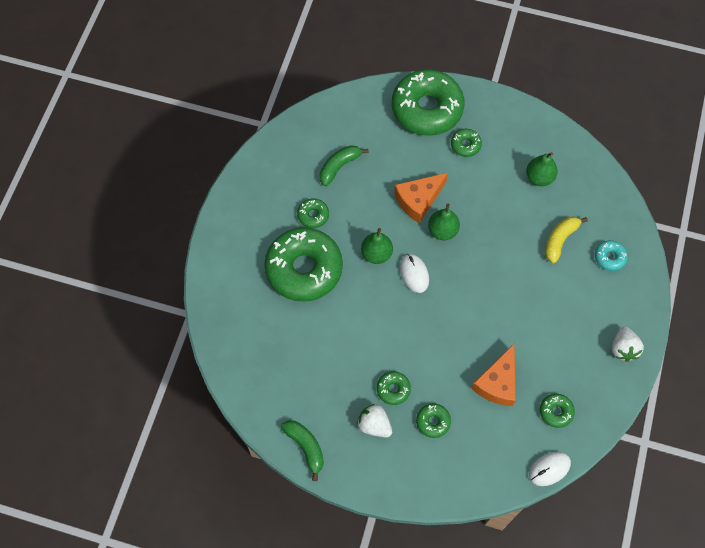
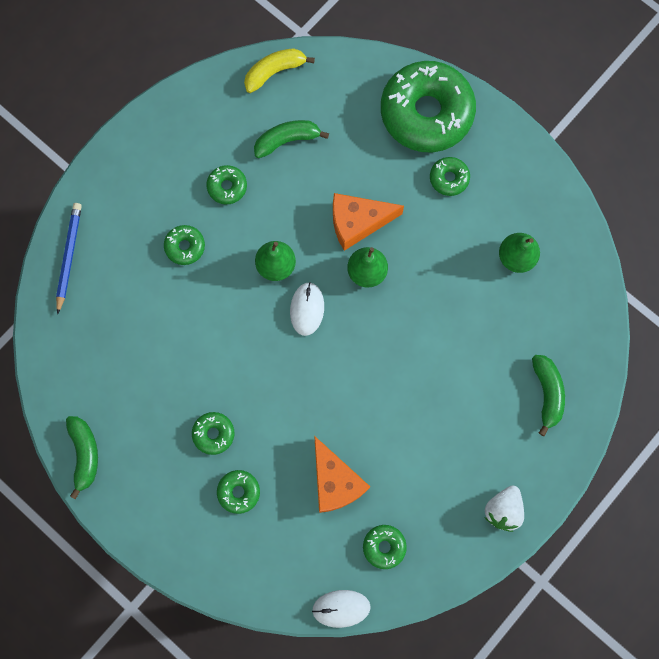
camera: 25 degrees right, 10 degrees up
(222, 312) = (69, 256): none -> blue pencil
(304, 269) = (185, 247): green donut -> green donut, size x0.42
(374, 425) = (172, 464): white strawberry -> none
(497, 382) = (335, 481): orange cheese -> orange cheese turned 75 degrees counterclockwise
(560, 240) = (499, 345): yellow banana -> yellow banana (274, 72)
(609, 257) = (547, 393): turquoise donut -> green banana

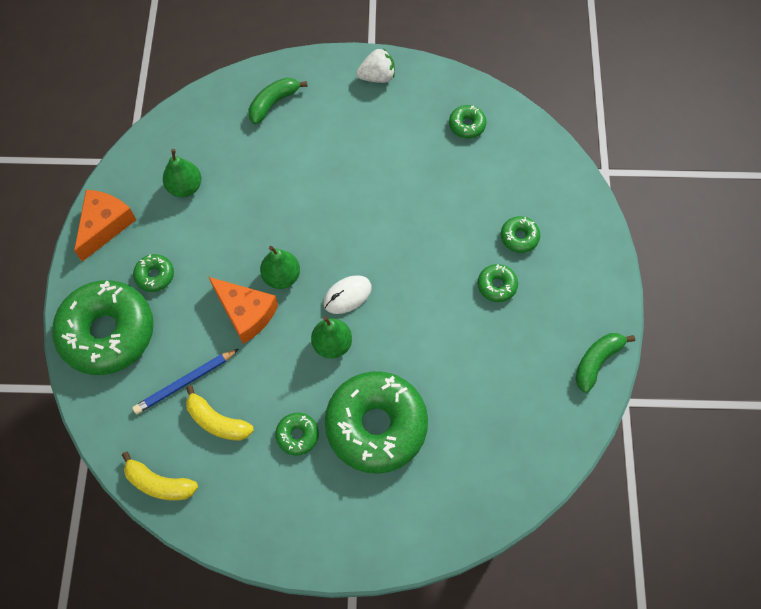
camera: 130 degrees left, 10 degrees down
(69, 256) = (465, 512): blue pencil -> blue pencil (185, 382)
(185, 247) = (376, 426): green donut -> green donut, size x2.38
(287, 140) = (217, 421): green banana -> yellow banana
(335, 481) = (453, 184): orange cheese -> orange cheese (105, 225)
(341, 608) = (529, 121): white mouse -> none

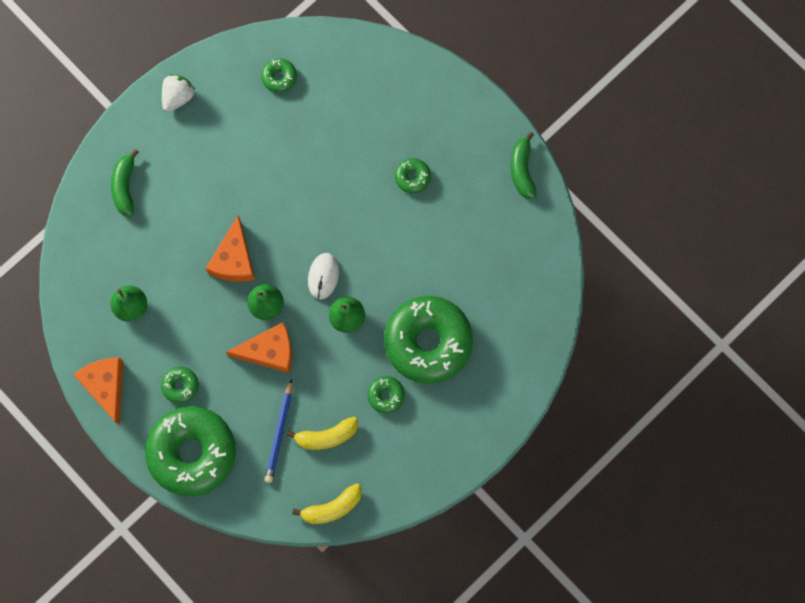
camera: 45 degrees left, 10 degrees up
(294, 222) = (234, 259): none -> orange cheese
(519, 237) = (394, 129): green donut -> none

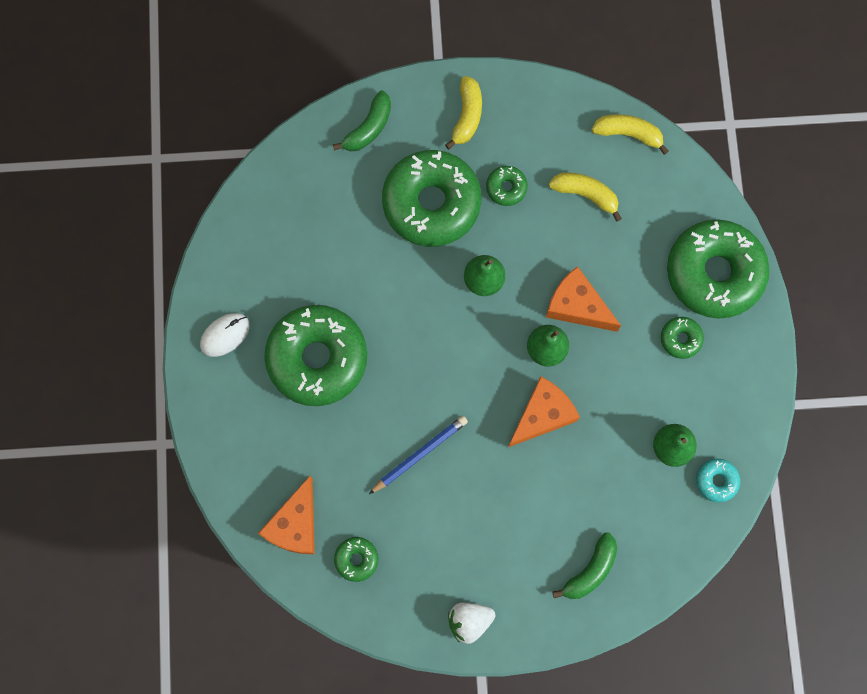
camera: 140 degrees left, 0 degrees up
(85, 308) = (716, 481): none -> turquoise donut
(106, 386) = (749, 392): orange cheese -> orange cheese (295, 524)
(279, 433) = (625, 229): blue pencil -> blue pencil (420, 454)
(323, 276) = (474, 334): white mouse -> white mouse (225, 335)
(412, 177) = (317, 358): green donut -> green donut, size x2.38
(457, 426) = (467, 116): none -> yellow banana
(522, 170) = (215, 285): green banana -> green banana (368, 128)

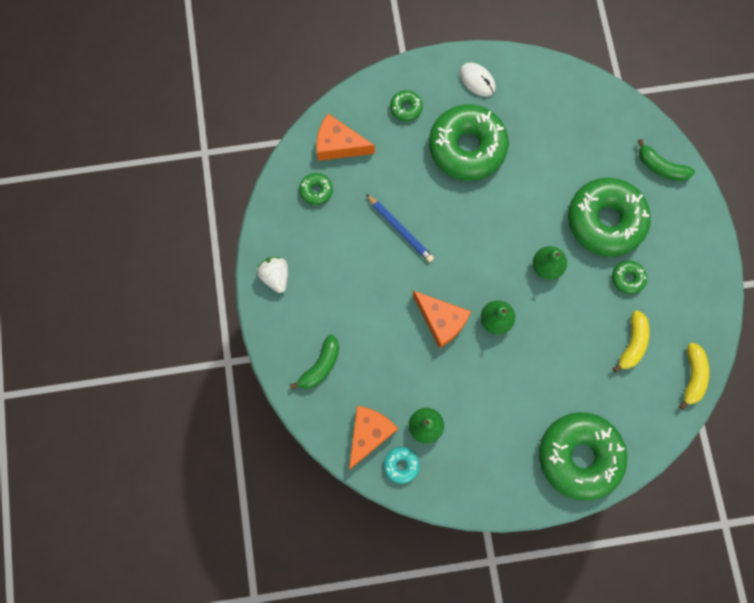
camera: 85 degrees right, 0 degrees up
(467, 116) = (684, 242): yellow banana -> none
(577, 306) = (535, 342): orange cheese -> orange cheese (369, 433)
(590, 571) = (320, 366): green banana -> green banana turned 90 degrees counterclockwise
(680, 339) = (518, 430): green donut -> green donut (406, 108)

